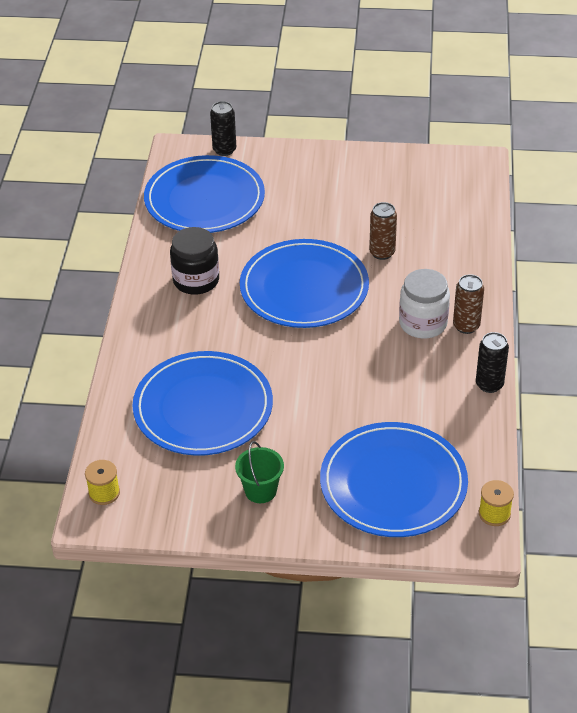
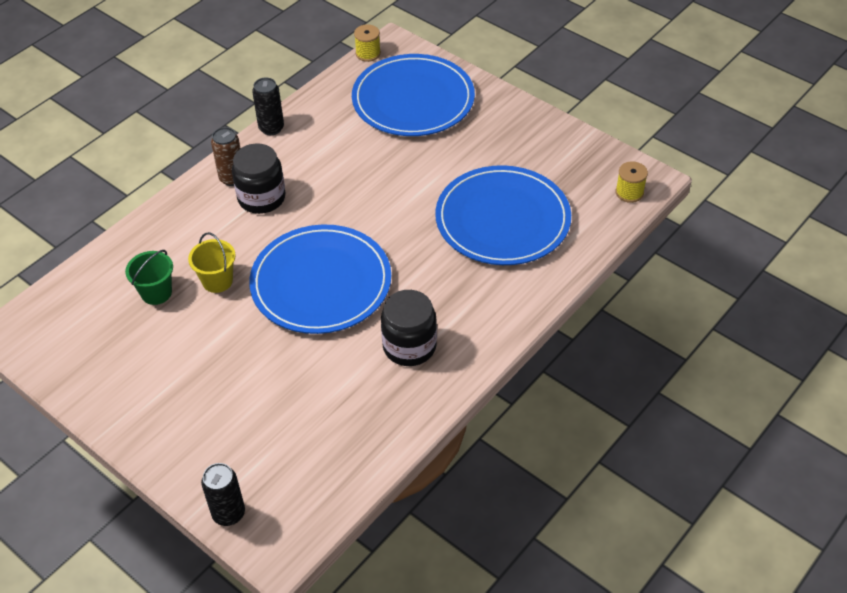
camera: 145 degrees left, 5 degrees up
(204, 199) = (315, 448): blue plate -> none
(260, 490) = (510, 139): green bucket -> green bucket (156, 293)
(382, 253) = (217, 281): brown can -> yellow bucket
(423, 323) = (261, 198): white jar -> black jar

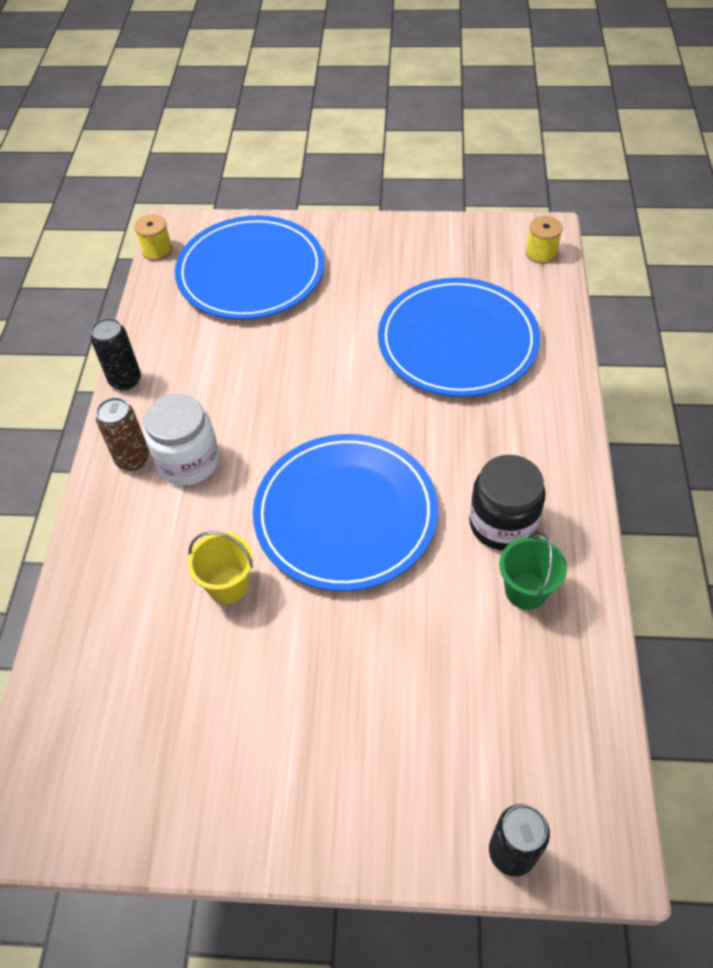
camera: 35 degrees left, 5 degrees up
(156, 293) = (168, 645): green bucket -> green bucket (526, 590)
(261, 198) = (188, 461): black jar -> white jar

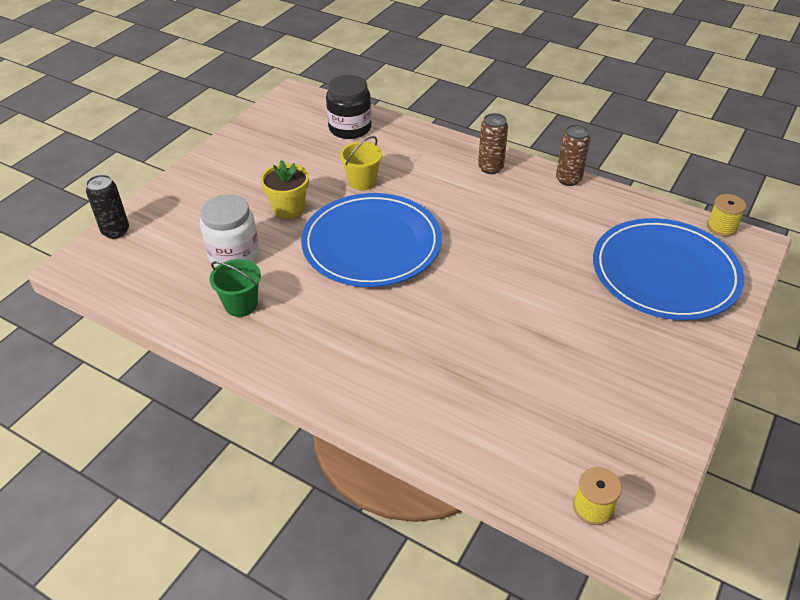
camera: 115 degrees right, 10 degrees down
(125, 380) = (568, 179): black can -> brown can
(188, 461) = (471, 189): white jar -> white jar (234, 254)
(330, 642) = (288, 208): none -> yellow flower pot
(457, 341) = (498, 373): blue plate -> none
(502, 523) = (299, 317): black jar -> black jar (350, 128)

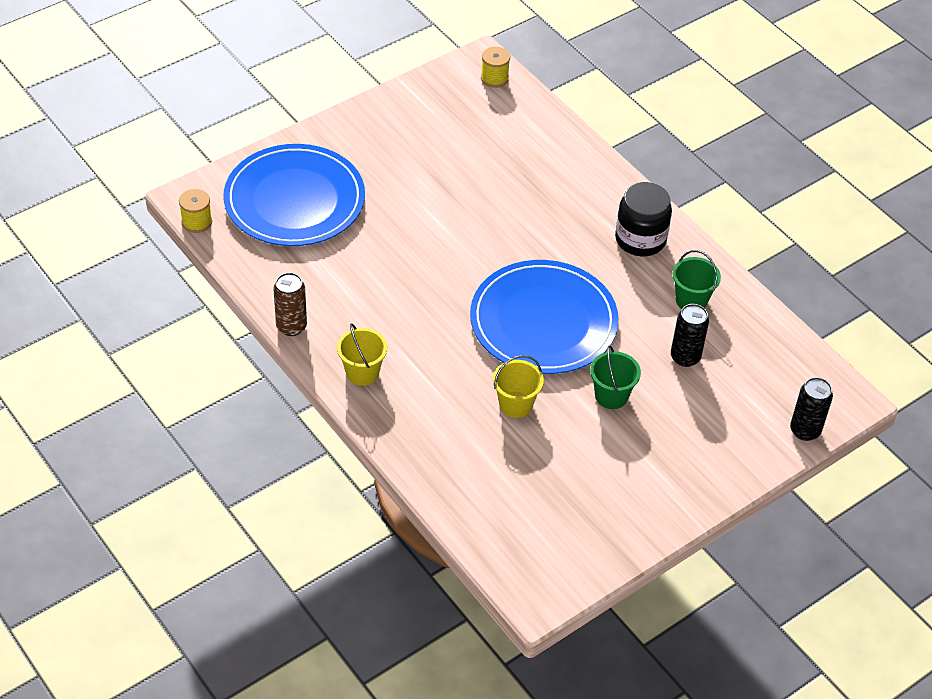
camera: 160 degrees left, 5 degrees up
(234, 254) = (685, 357): white jar -> black can
(288, 208) = (611, 396): yellow flower pot -> green bucket
(350, 128) = (490, 498): black jar -> black jar (640, 239)
(490, 168) = (362, 372): brown can -> yellow bucket

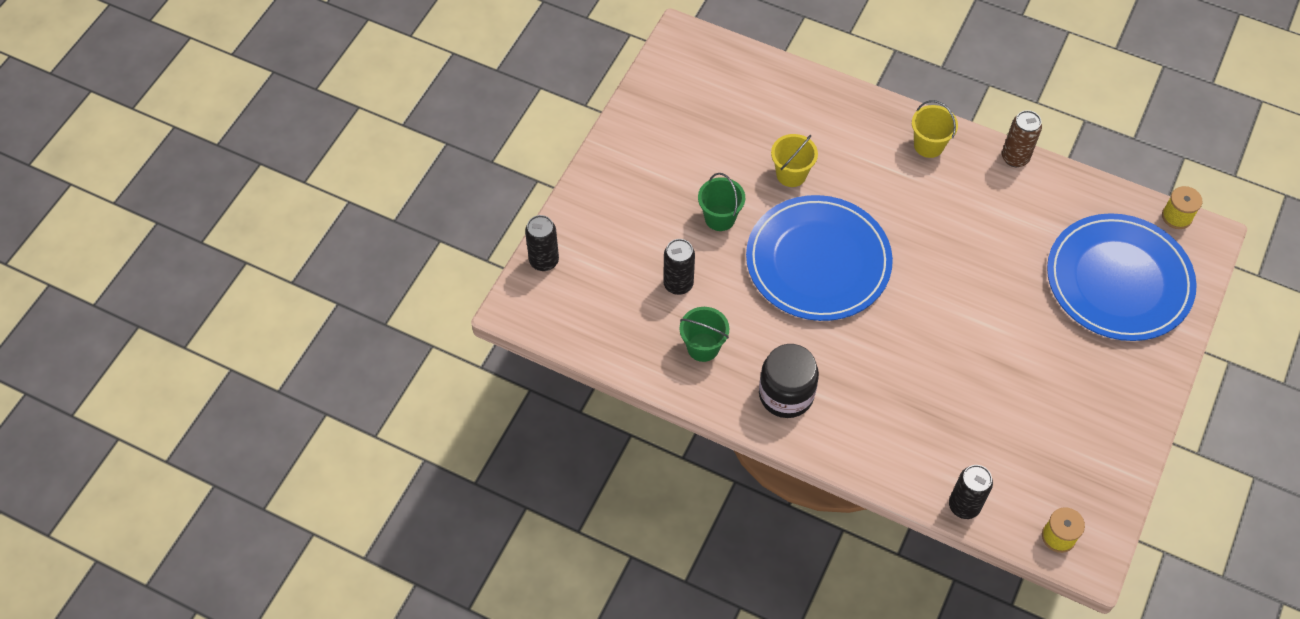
camera: 155 degrees right, 10 degrees up
(550, 120) = (964, 506): none -> black can

